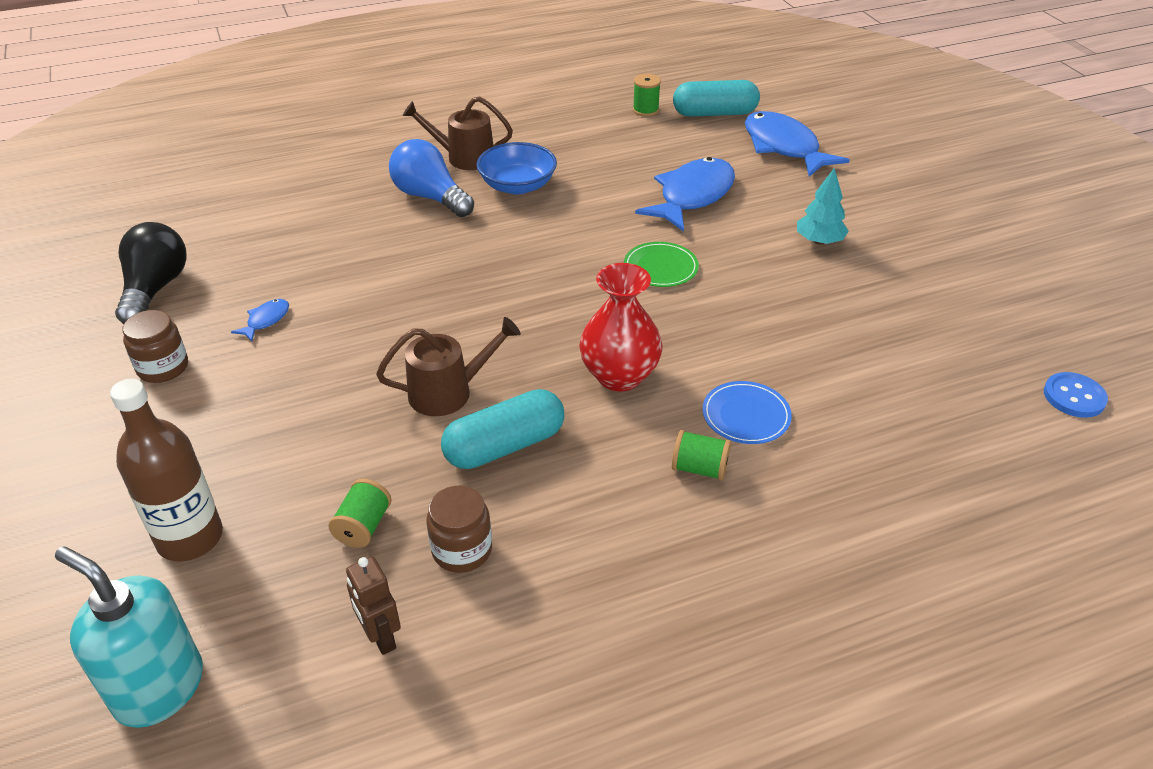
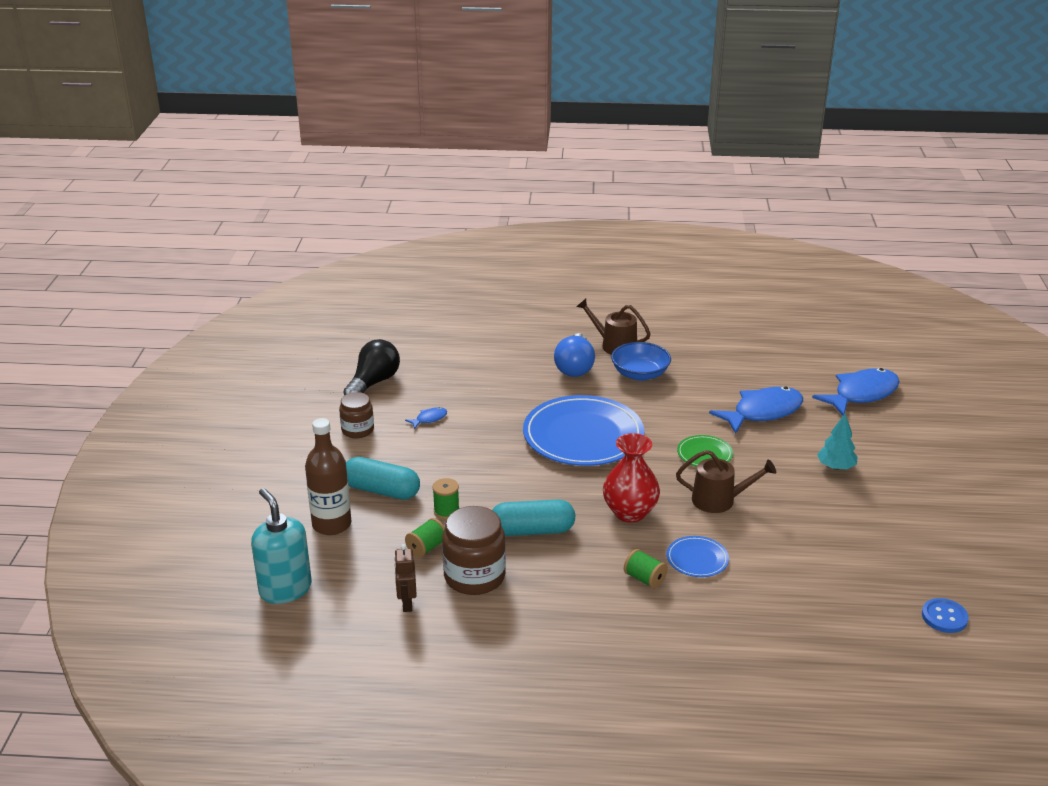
camera: 25 degrees right, 10 degrees down
(430, 197) = (575, 367): blue light bulb -> blue light bulb turned 150 degrees counterclockwise
(448, 392) = (516, 491): brown watering can -> brown watering can (719, 500)
(462, 550) = (474, 576): brown jar -> brown jar, size x1.62
(494, 285) = (583, 435): none -> blue plate
(645, 110) = (772, 341): green spool -> green spool (446, 511)
(714, 113) = (825, 356): turquoise capsule -> turquoise capsule (381, 490)
(784, 147) = (861, 394): blue fish -> blue fish turned 60 degrees clockwise

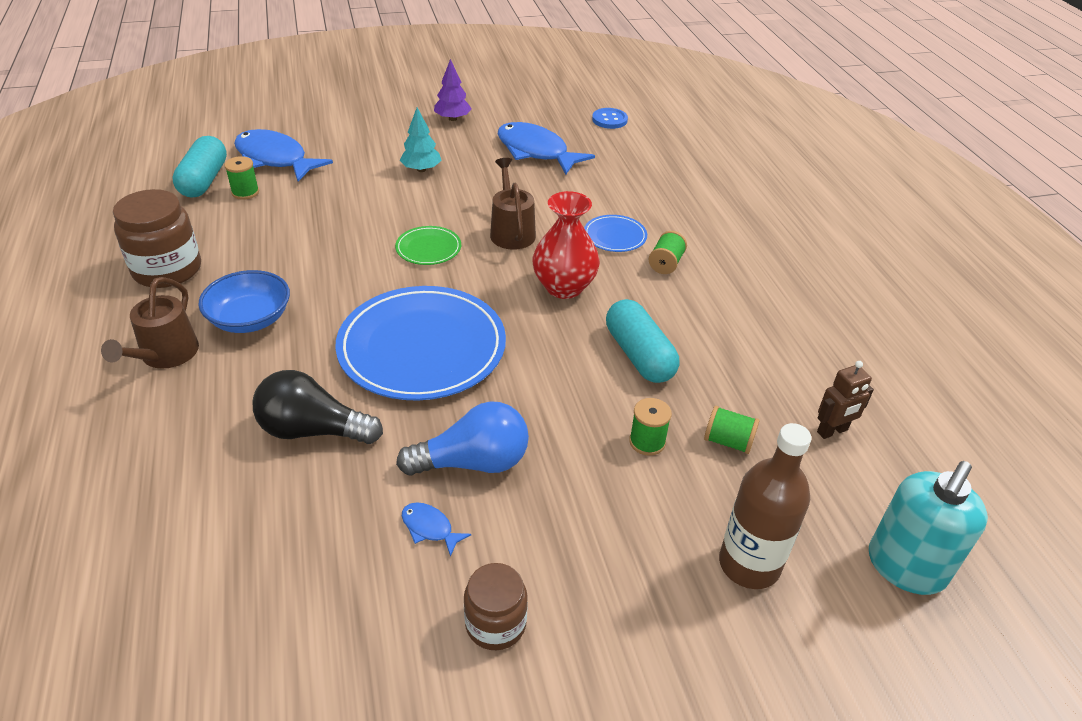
camera: 110 degrees left, 10 degrees up
(373, 383) = (327, 657): black light bulb -> black light bulb (313, 430)
(381, 490) = (641, 529): turquoise capsule -> turquoise capsule (204, 180)
(474, 576) = (747, 385): brown jar -> brown jar (167, 269)
(575, 367) = (237, 386): blue light bulb -> blue light bulb (473, 462)
(763, 412) = (327, 216): blue fish -> blue fish (536, 151)
(807, 378) = (245, 192): none -> green spool
(943, 500) = (452, 119): none -> purple tree

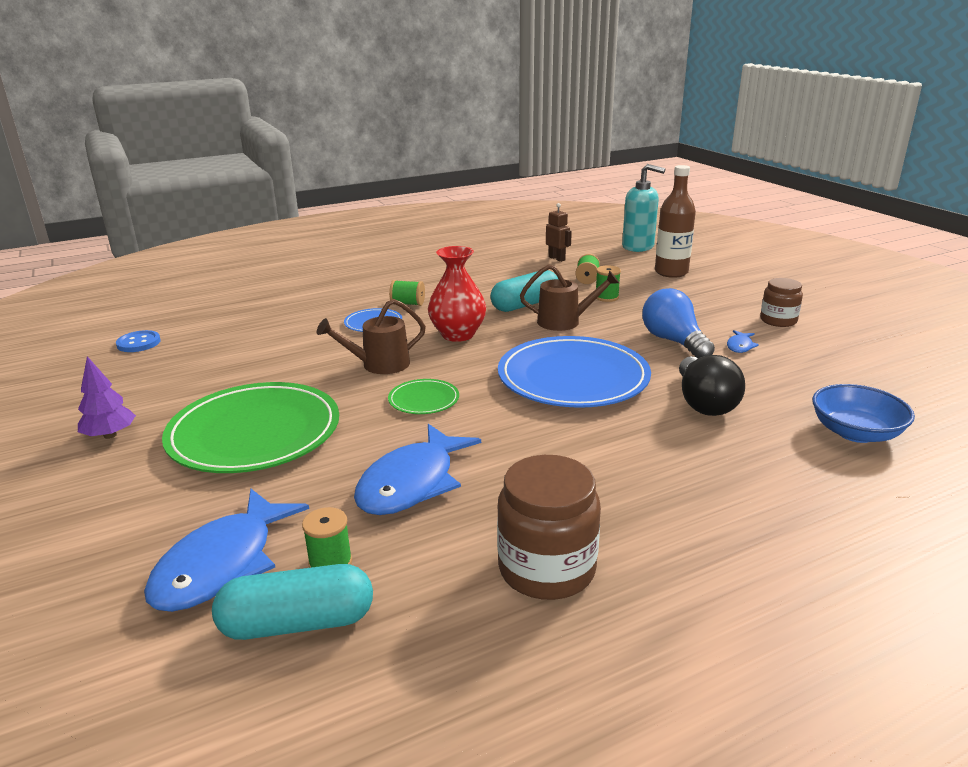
camera: 100 degrees left, 15 degrees down
(165, 355) = (689, 509): brown watering can -> brown watering can (564, 322)
(250, 319) = (597, 473): blue bowl -> blue bowl (855, 432)
(421, 169) = (254, 433): turquoise tree -> green plate
(536, 151) = (211, 372): blue fish -> blue fish (412, 483)

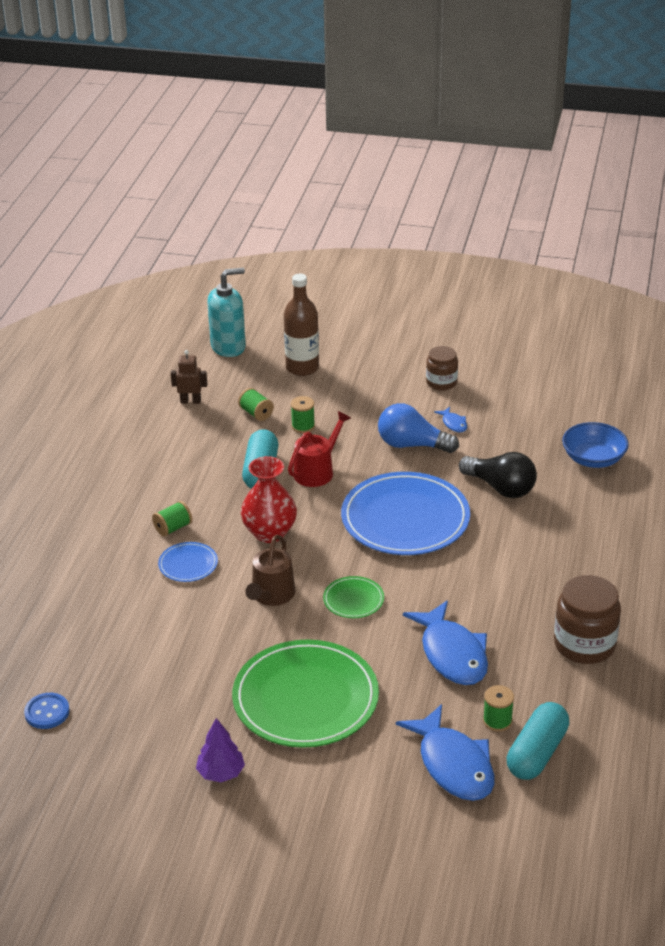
camera: 50 degrees left, 10 degrees up
(564, 322) = (317, 471): brown watering can -> red watering can

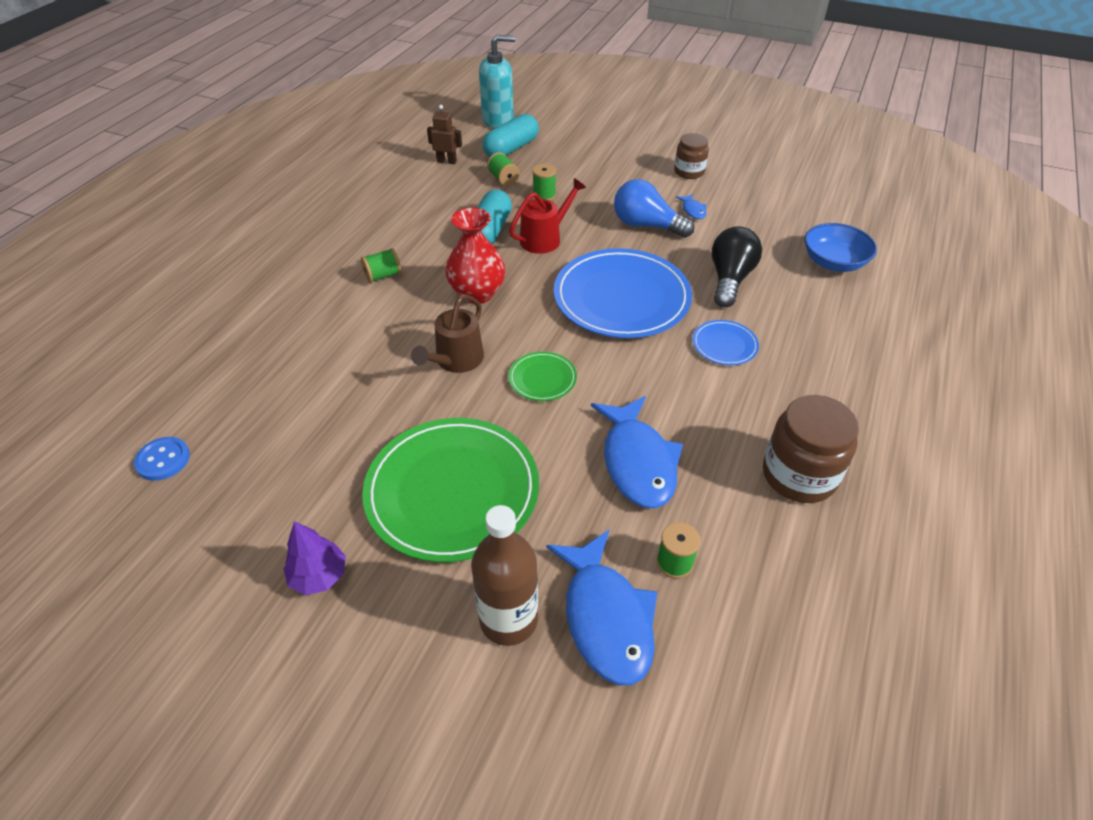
camera: 10 degrees right, 10 degrees up
(188, 564) = (383, 314): blue plate -> blue plate (724, 345)
(302, 368) = (559, 144): brown bottle -> brown bottle (508, 619)
(501, 488) = (729, 279): black light bulb -> black light bulb turned 120 degrees counterclockwise
(537, 753) = (717, 620): turquoise capsule -> turquoise capsule (511, 149)

